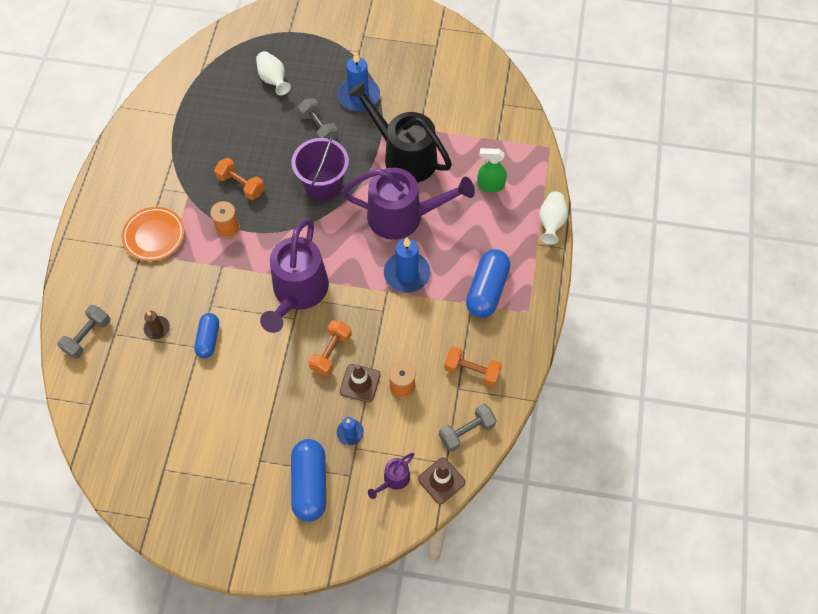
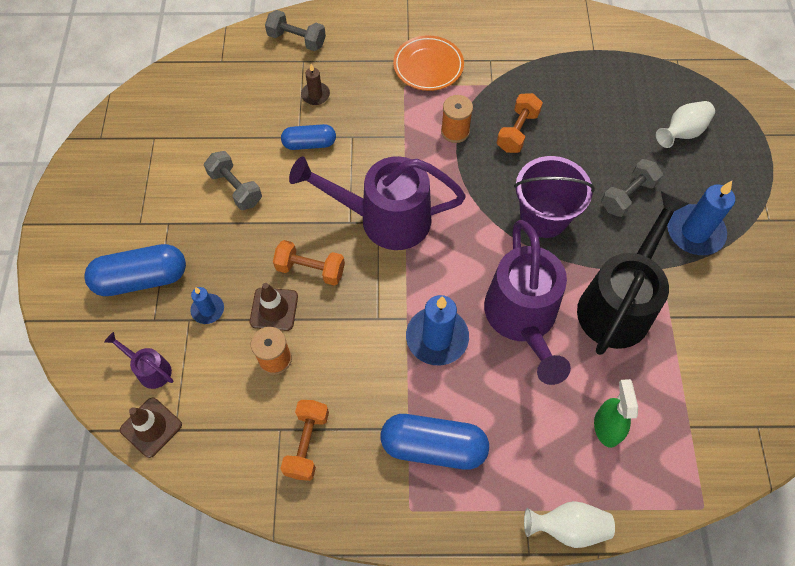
camera: 80 degrees right, 0 degrees up
(467, 432) = (219, 449): grey dumbbell -> grey dumbbell (235, 188)

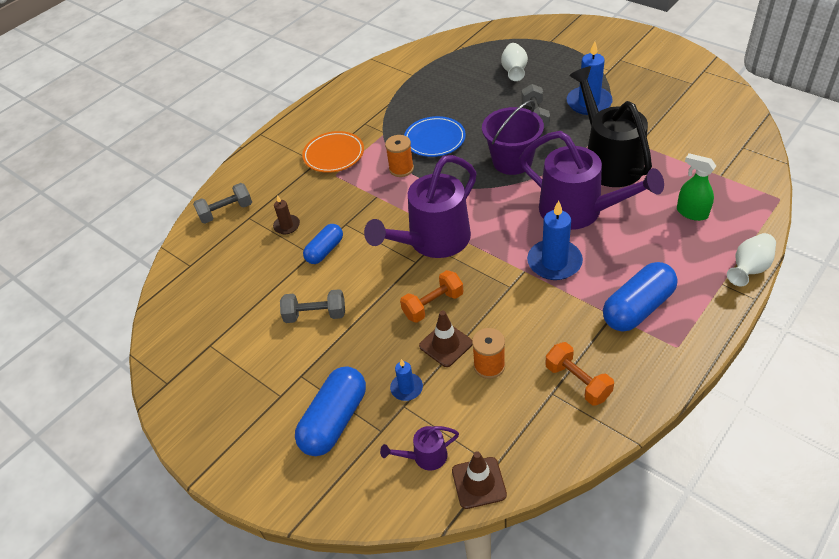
camera: 45 degrees left, 15 degrees down
(517, 131) = (434, 140): orange dumbbell -> blue plate

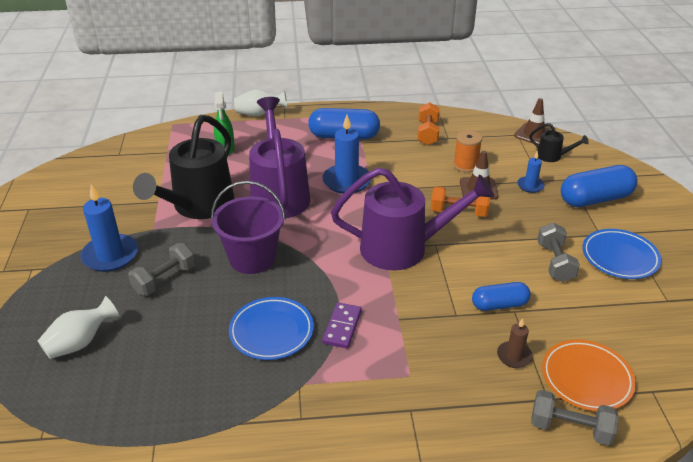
camera: 140 degrees left, 10 degrees down
(269, 361) = (620, 257): none -> blue plate
(315, 315) = (555, 262): grey dumbbell -> grey dumbbell turned 45 degrees clockwise
(334, 155) = (383, 402): orange plate -> orange plate (586, 378)
(401, 169) = (342, 327): orange spool -> purple domino
(424, 457) = (553, 156): purple watering can -> black watering can

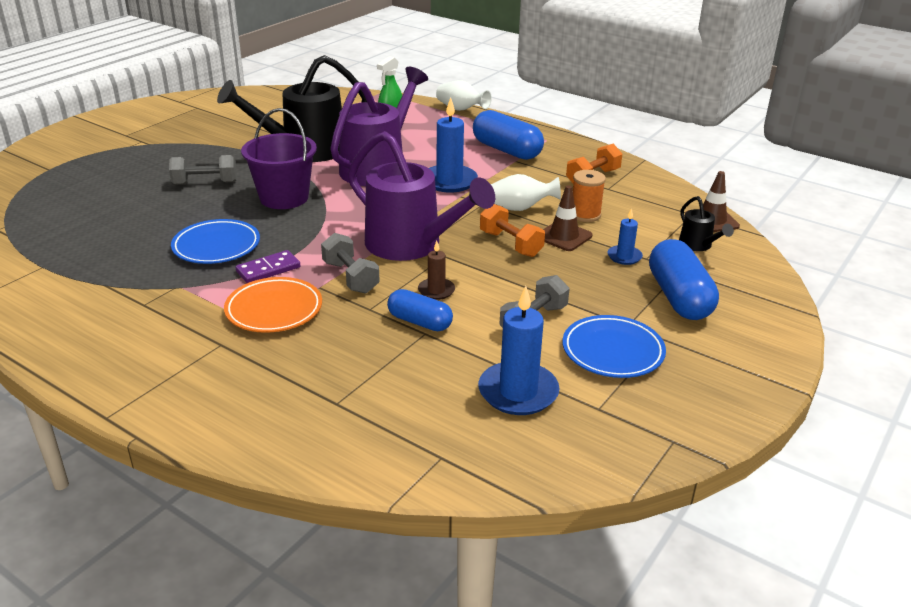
camera: 40 degrees right, 5 degrees down
(80, 342) = (98, 192): white vase -> white vase (520, 208)
(110, 255) = (198, 154): blue candle -> blue candle (518, 392)
(514, 356) = (363, 360): brown candle -> brown candle (436, 290)
(570, 428) = (316, 431): grey dumbbell -> grey dumbbell (350, 277)
(586, 378) = (397, 411): orange plate -> orange plate (274, 310)
(595, 199) = (679, 297): blue capsule -> blue capsule turned 60 degrees clockwise

